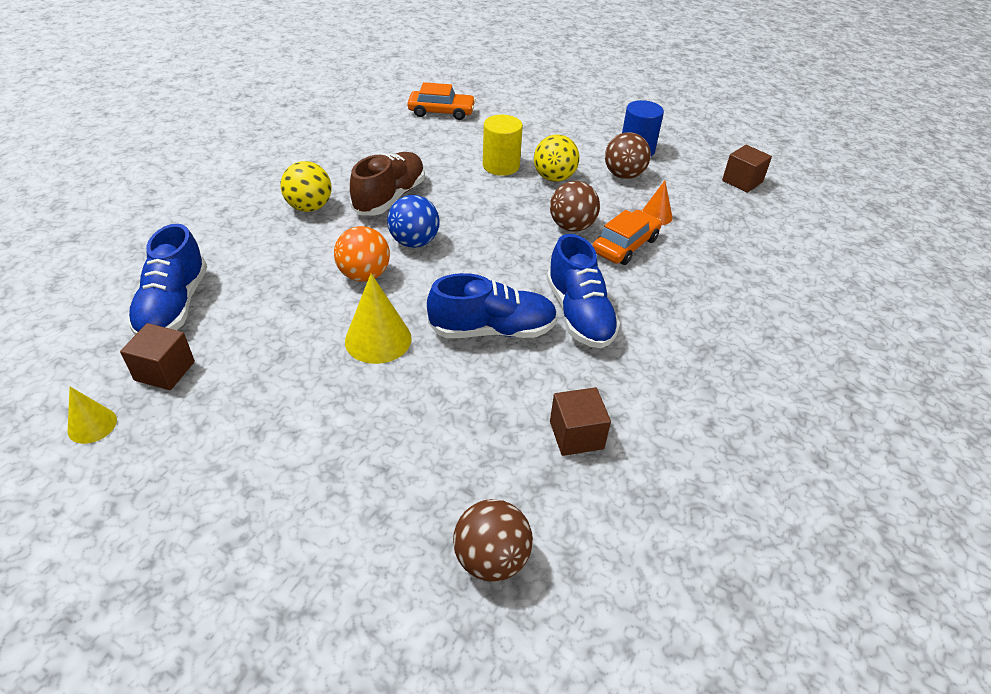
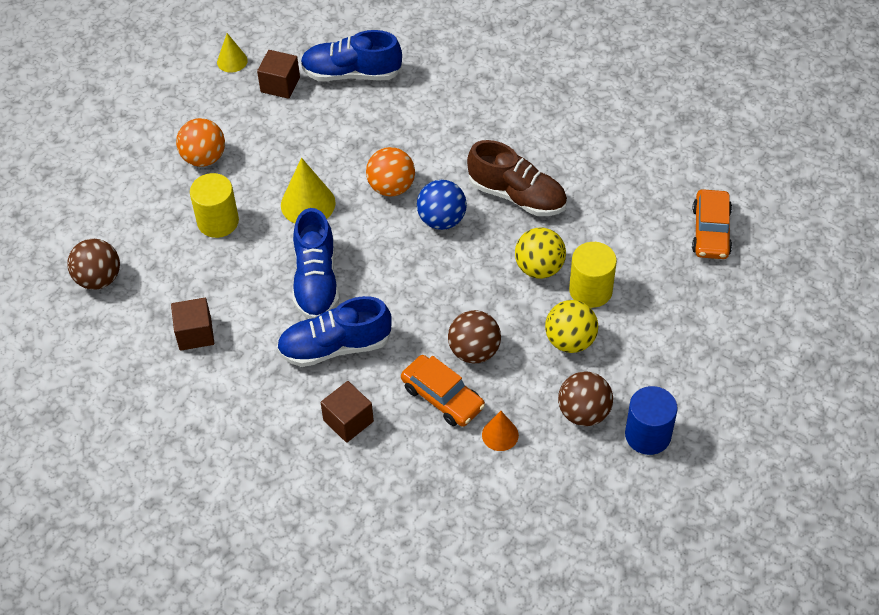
camera: 95 degrees right, 10 degrees up
(277, 446) = (204, 158): none -> orange ball
(309, 207) = (495, 136): yellow ball -> yellow ball (539, 268)
(396, 423) = (218, 221): none -> yellow cylinder
(742, 181) = (583, 545): brown cube -> brown cube (348, 421)

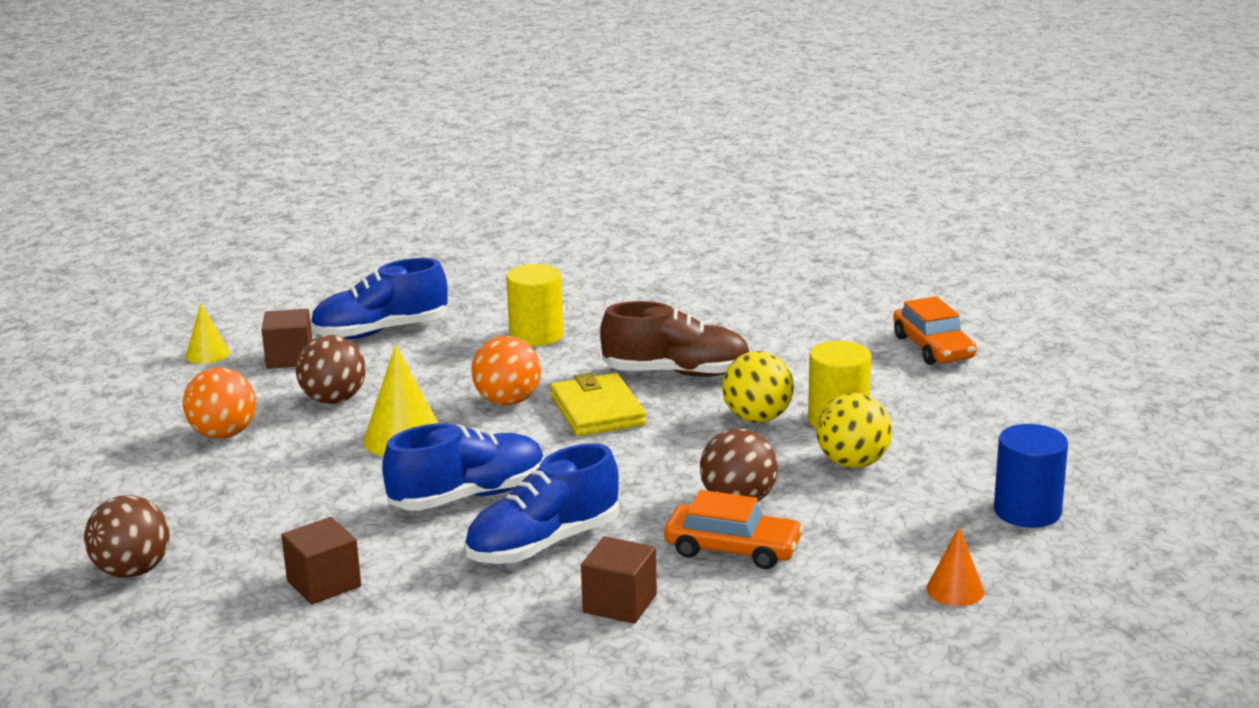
camera: 25 degrees left, 30 degrees down
(218, 221) = (284, 480): yellow cylinder -> yellow cylinder (536, 335)
(316, 281) = (468, 496): blue shoe -> blue shoe turned 90 degrees counterclockwise
(442, 220) = (597, 411): blue ball -> yellow wallet
(500, 435) = (841, 560): orange cone -> orange cone (955, 590)
(584, 412) = (929, 514): brown ball -> brown ball (334, 400)

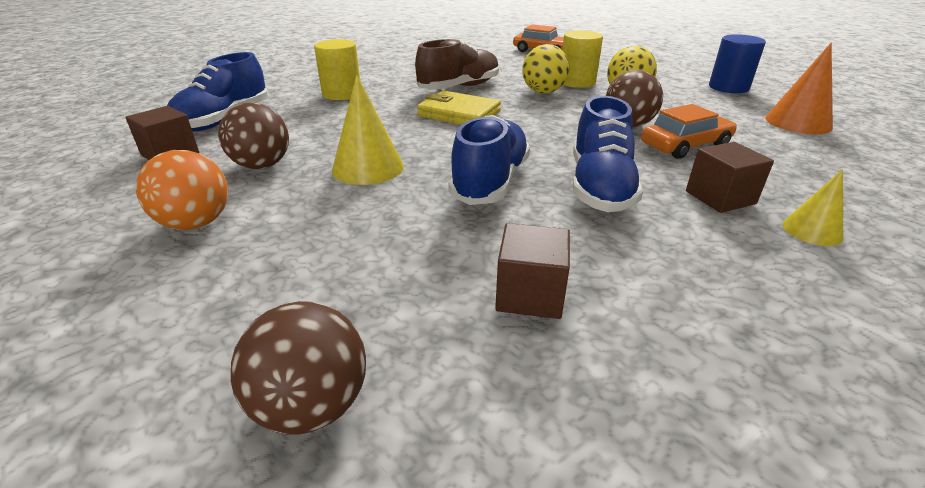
camera: 45 degrees left, 10 degrees up
(207, 354) = (75, 175): yellow cone -> yellow cone (812, 230)
(508, 401) = (395, 126): orange ball -> none
(955, 590) = (798, 122): orange cone -> orange cone, size x1.66

